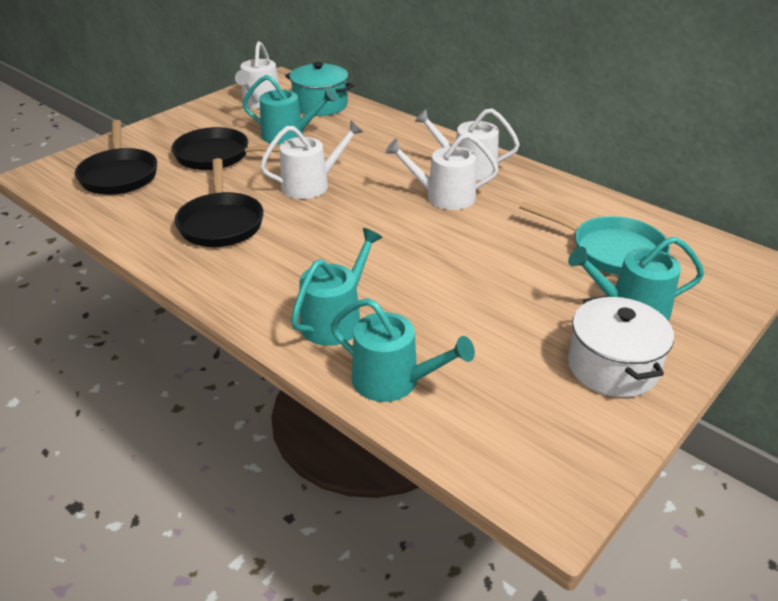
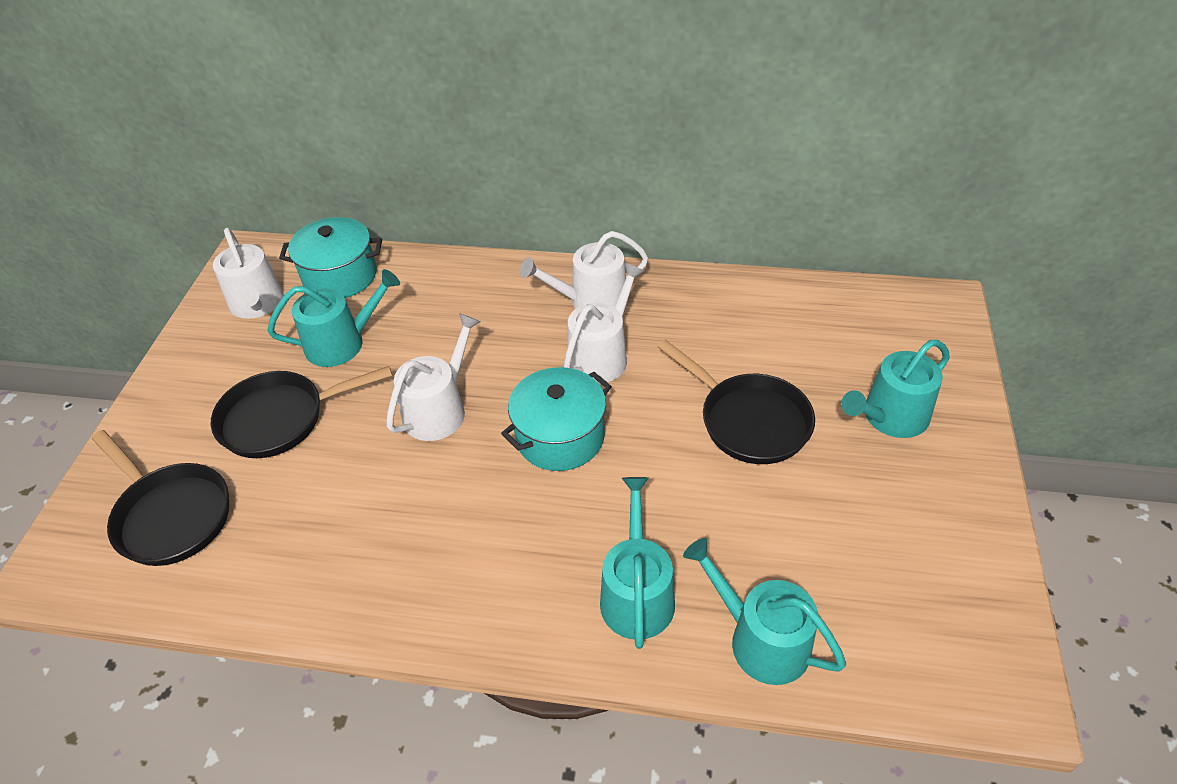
camera: 30 degrees left, 10 degrees up
(221, 222) = (381, 524): black pan -> black pan (748, 420)
(372, 225) = (560, 436): none -> turquoise pot
(393, 381) = (761, 640): turquoise watering can -> turquoise watering can turned 135 degrees counterclockwise
(444, 197) = (601, 356): white watering can -> white watering can turned 150 degrees clockwise
(610, 251) = (816, 351): turquoise pan -> none
(612, 367) = (930, 500): white pot -> none

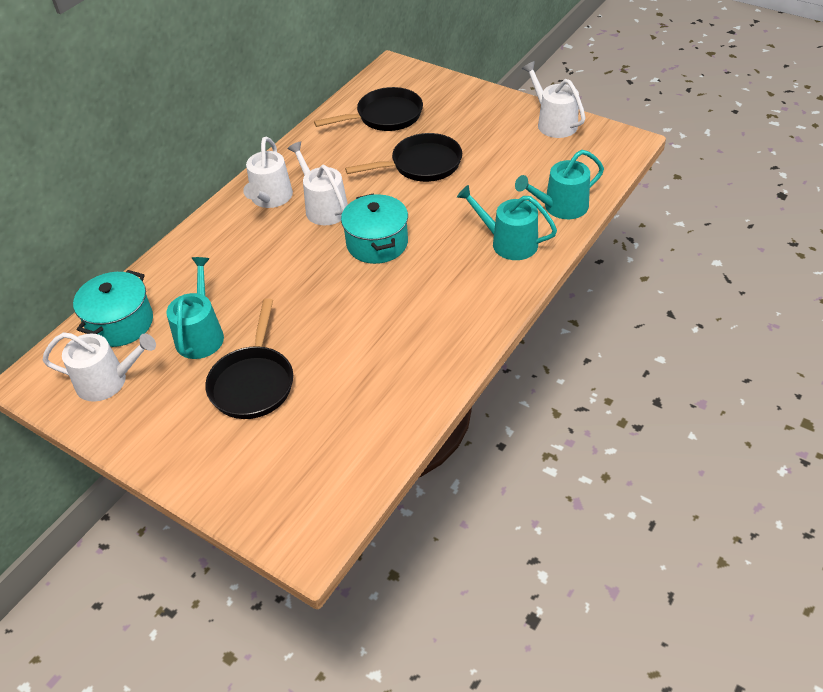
camera: 65 degrees left, 0 degrees up
(170, 515) = (303, 460): black pan -> black pan (385, 116)
(439, 409) = (311, 294): white watering can -> white watering can (553, 123)
(890, 417) = (456, 115): turquoise watering can -> none

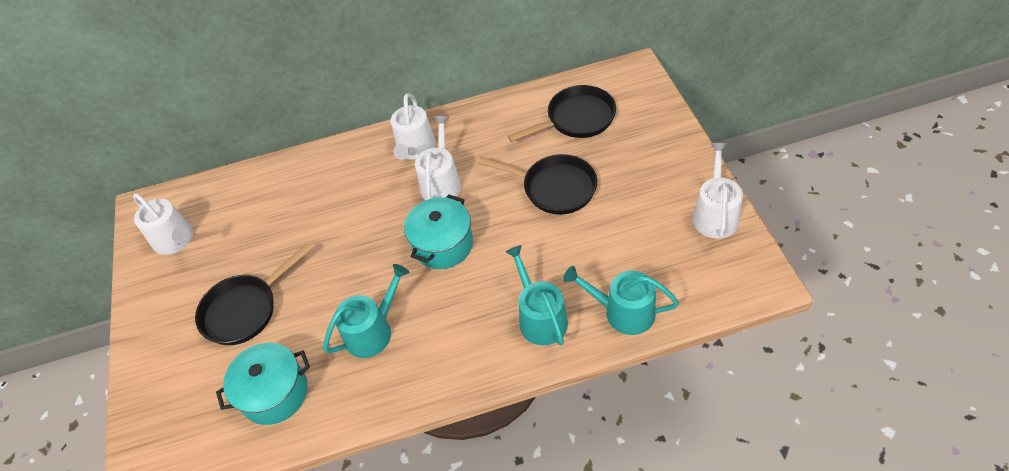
camera: 45 degrees right, 5 degrees up
(120, 323) = (226, 197): turquoise pot -> turquoise pot (275, 393)
(201, 334) = (257, 242): turquoise watering can -> turquoise watering can (373, 331)
(270, 198) = (415, 149): white watering can -> white watering can turned 45 degrees counterclockwise
(385, 116) = (576, 119): black pan -> black pan turned 45 degrees counterclockwise

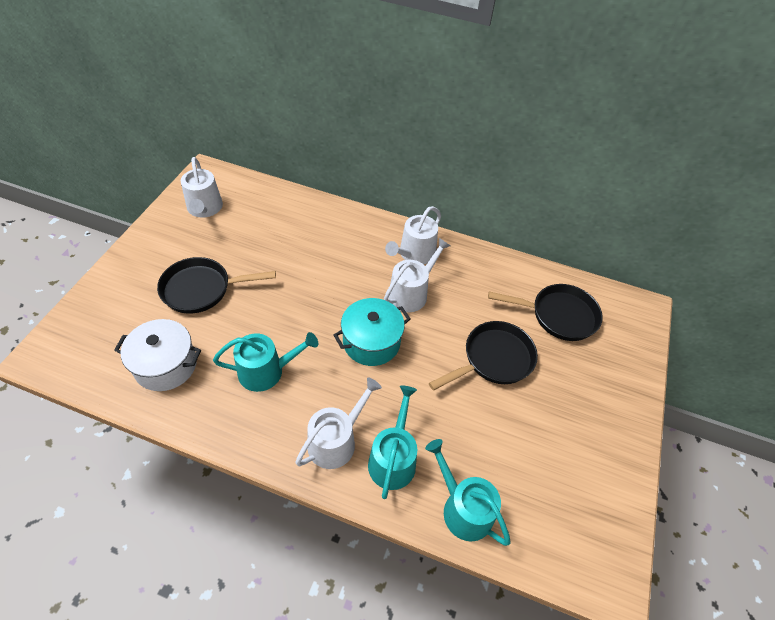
camera: 25 degrees right, 0 degrees up
(275, 393) = (166, 365): turquoise pot -> white pot
(554, 188) = (493, 359): black pan -> black pan turned 90 degrees counterclockwise
(714, 214) = (614, 484): white watering can -> white watering can (336, 441)

